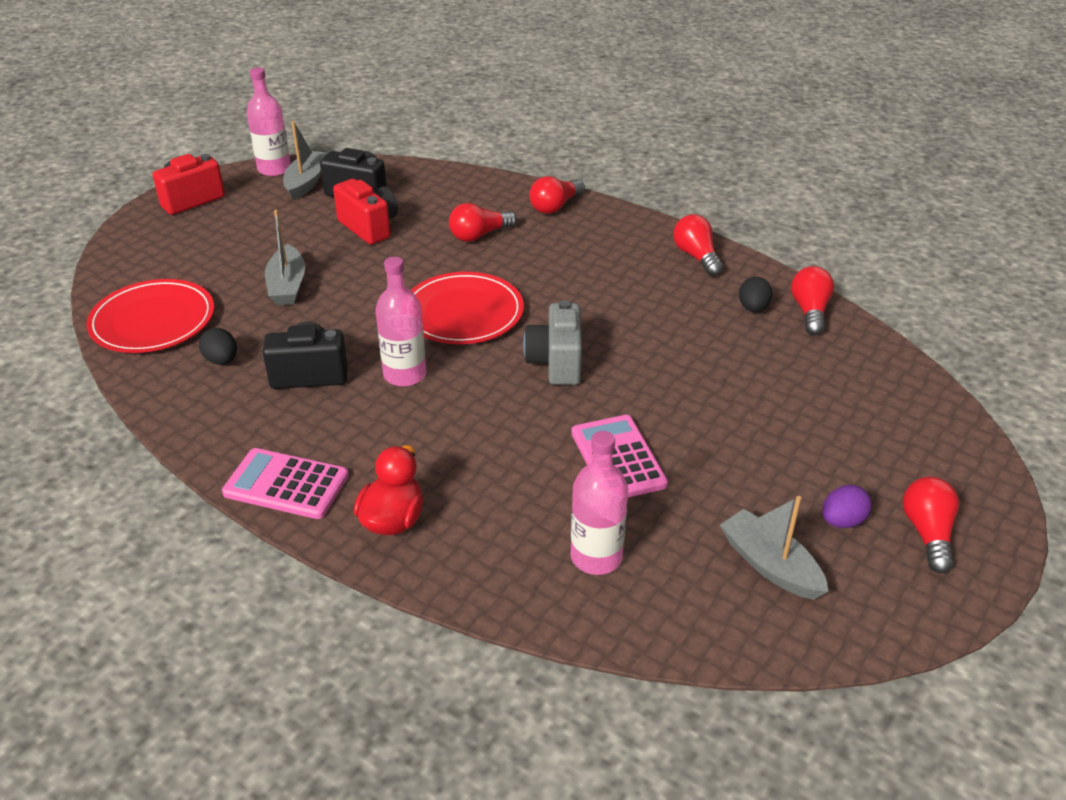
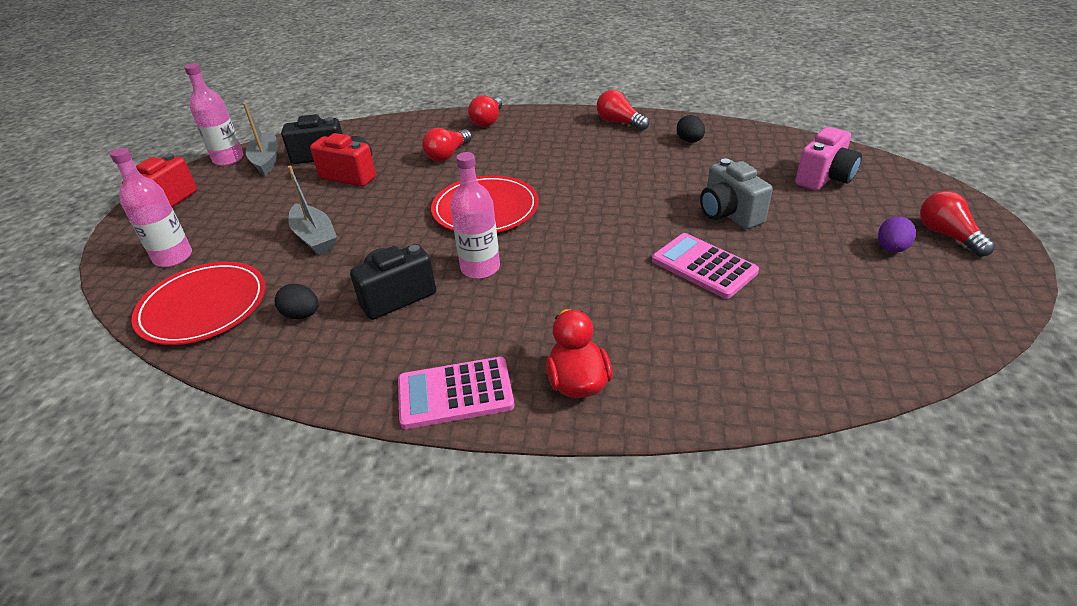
camera: 25 degrees left, 0 degrees up
(556, 363) = (591, 219): grey camera -> grey camera (729, 214)
(596, 557) = (763, 342): pink bottle -> pink bottle (173, 257)
(770, 565) = (882, 296): grey boat -> none
(810, 311) = (727, 132): red light bulb -> none
(862, 411) = (824, 178): none -> pink camera

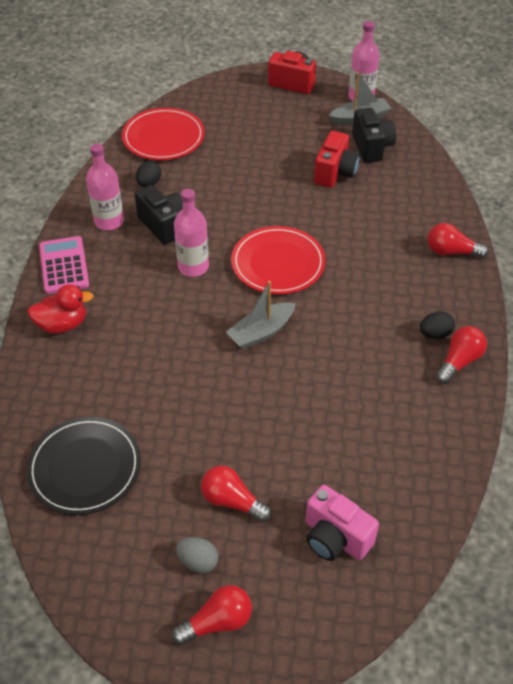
camera: 85 degrees right, 10 degrees up
(173, 257) = (220, 108): pink bottle -> pink bottle (109, 221)
(315, 237) = (240, 171): grey boat -> grey boat (261, 332)
(447, 155) = (375, 229): red light bulb -> red light bulb (232, 501)
(689, 141) = (417, 423): black egg -> black egg (435, 334)
(704, 266) = (183, 408): pink calculator -> none
(729, 214) = (264, 438): grey camera -> none
(814, 337) = (85, 468): none -> black plate
(891, 248) = (198, 562): purple egg -> grey egg

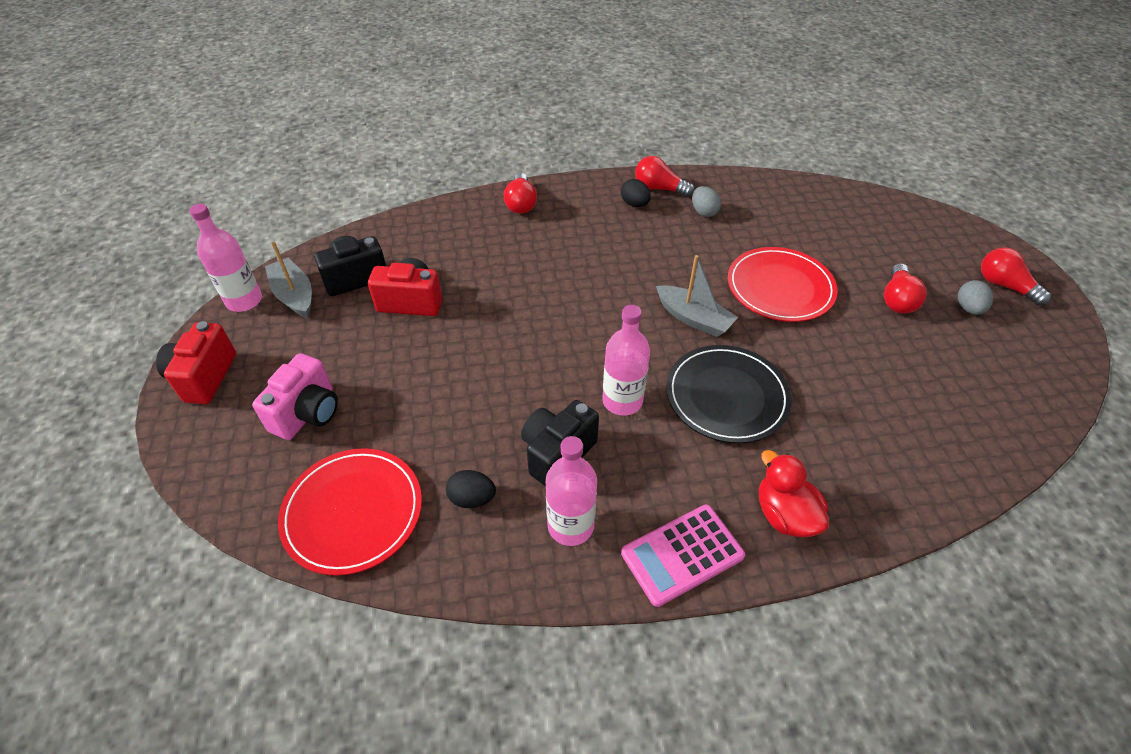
camera: 105 degrees left, 0 degrees up
(85, 468) = (951, 419): black plate -> black plate (726, 396)
(278, 263) = (585, 324): red plate -> red plate (780, 287)
(335, 538) = (879, 235): pink camera -> pink camera (308, 413)
(411, 387) = (703, 212): none -> grey egg

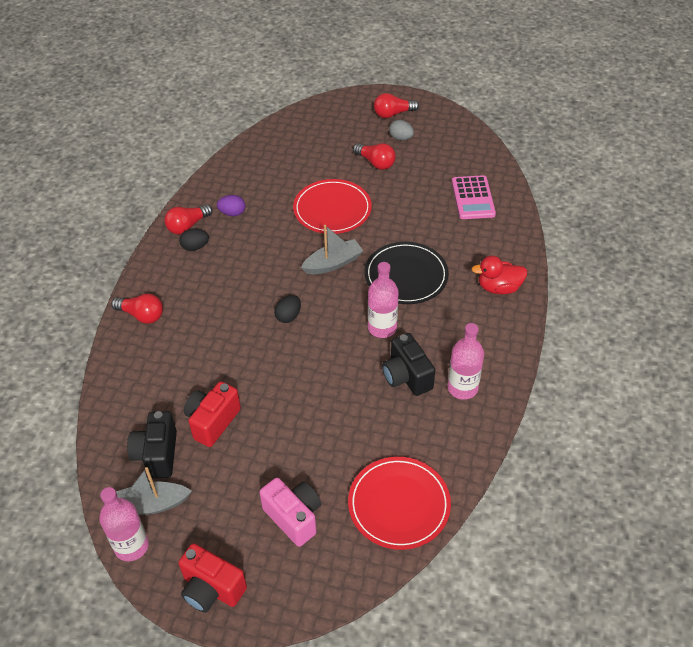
camera: 65 degrees left, 0 degrees up
(472, 498) = (419, 433): black egg -> black egg (288, 316)
(682, 554) = (503, 343): pink calculator -> pink calculator (473, 198)
(703, 212) = (232, 213): grey egg -> purple egg

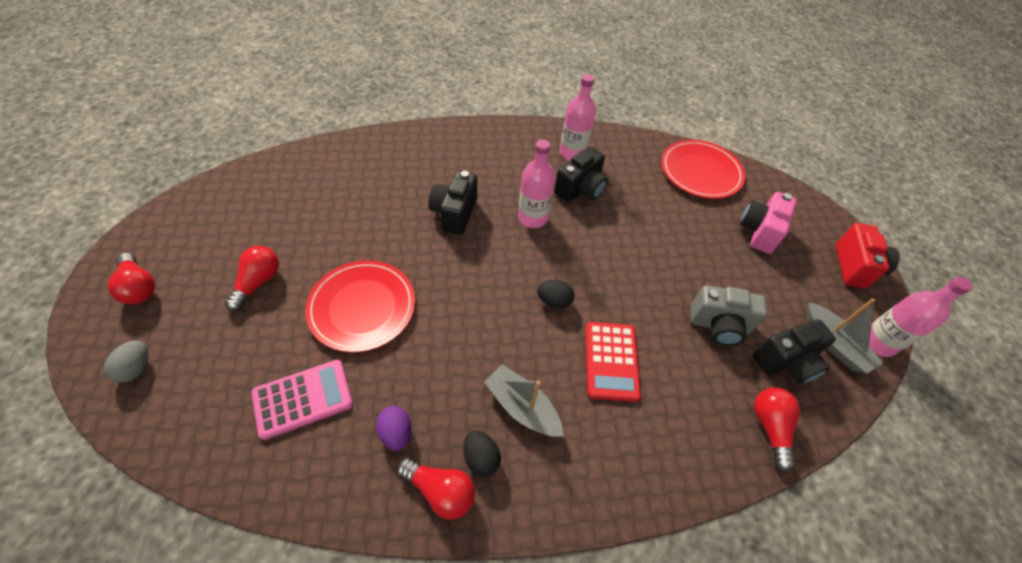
camera: 115 degrees left, 5 degrees up
(142, 315) = (630, 474): red light bulb -> red light bulb (770, 427)
(212, 421) = (719, 325): red camera -> grey camera
(221, 334) = (611, 361): none -> red calculator
(333, 263) = (458, 281): grey boat -> grey boat (522, 407)
(401, 138) = (200, 266): grey egg -> grey egg (136, 368)
(406, 275) = (454, 213): black plate -> black camera
(473, 198) = (317, 180): pink calculator -> pink calculator (303, 399)
(498, 288) = (446, 145): red duck -> none

